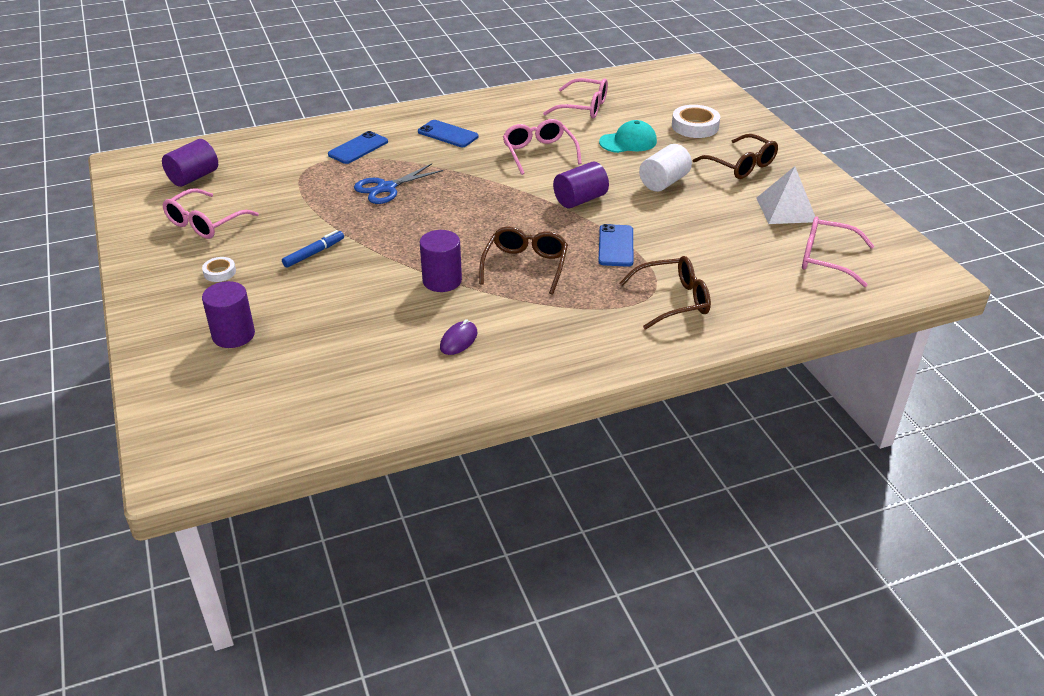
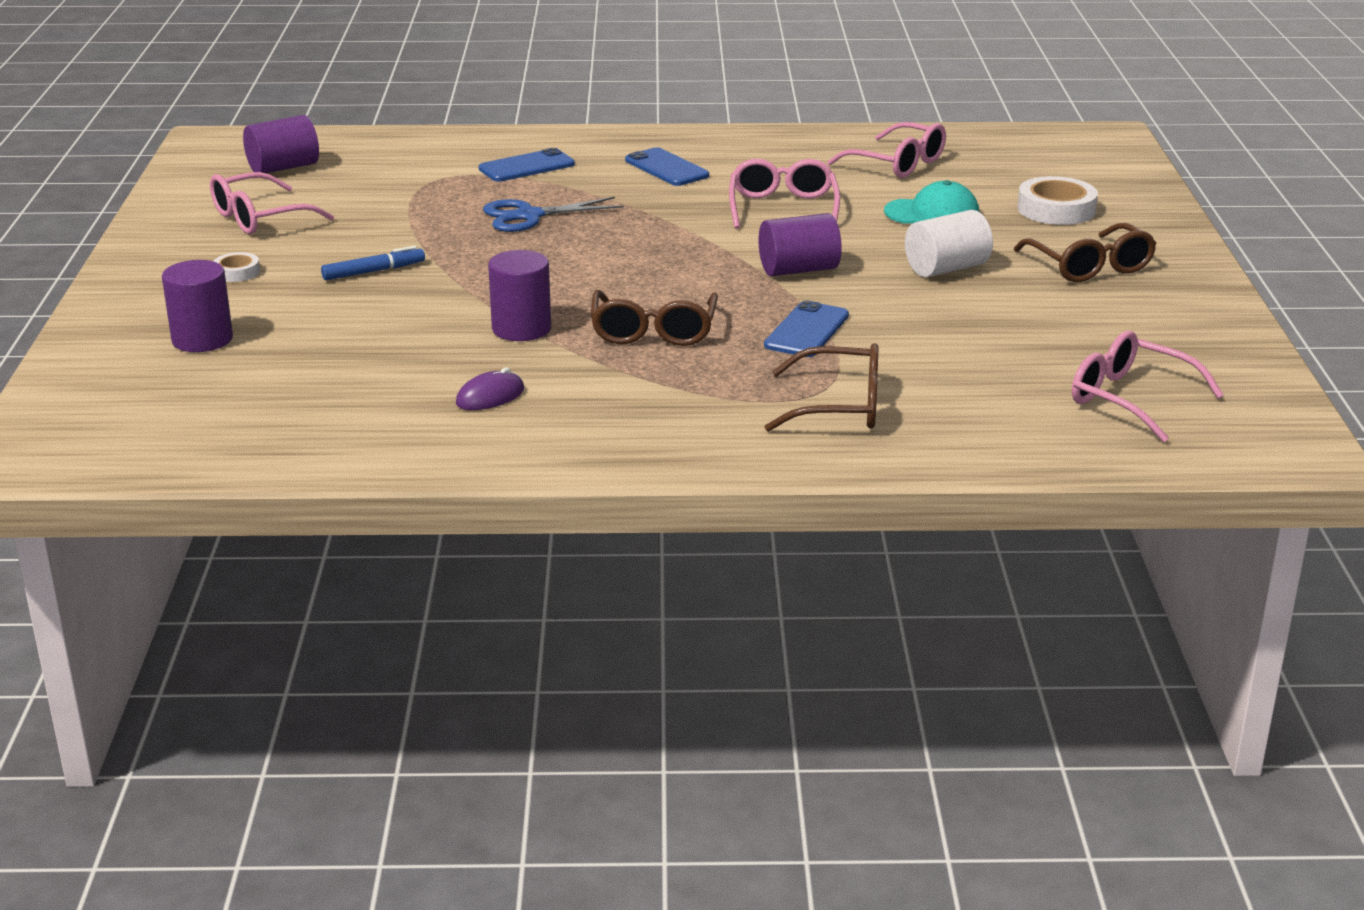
camera: 20 degrees right, 10 degrees down
(525, 266) = (653, 331): brown glasses -> brown glasses turned 150 degrees clockwise
(786, 209) = (1117, 330): white pyramid -> none

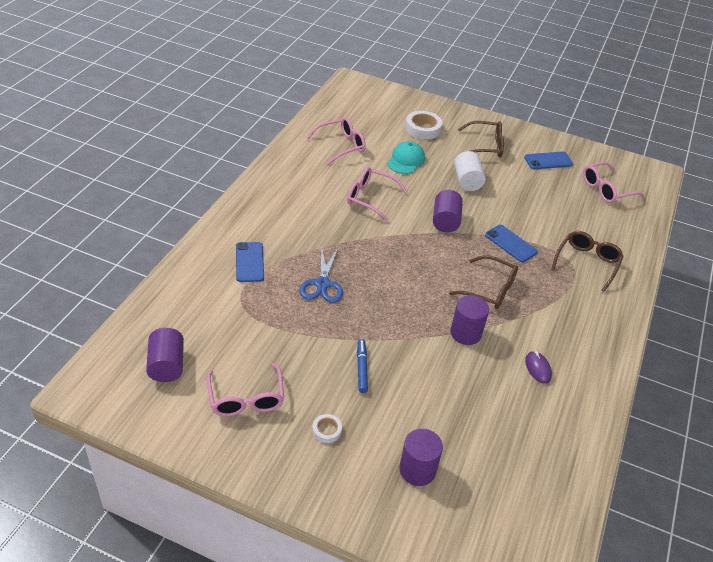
camera: 70 degrees left, 15 degrees up
(666, 168) = (291, 214): blue phone -> blue phone (548, 161)

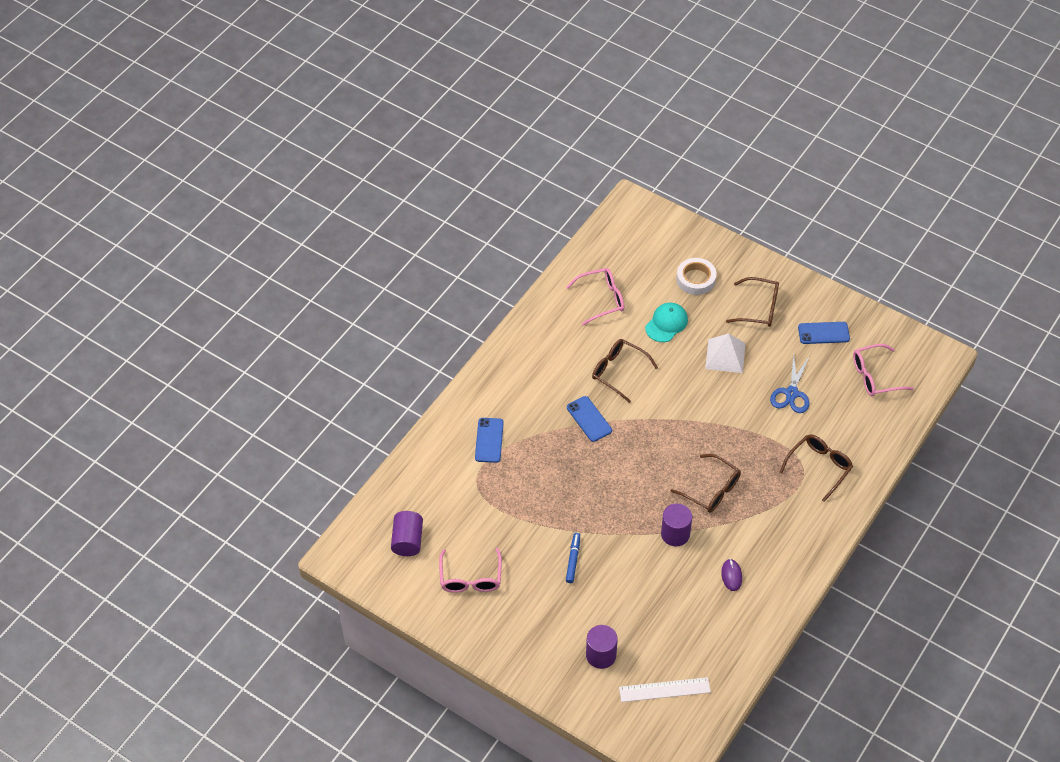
camera: 15 degrees right, 10 degrees up
(322, 284) = (553, 470): blue scissors -> blue scissors (791, 393)
(327, 430) = (533, 613): white tape -> none
(370, 198) = (618, 371): pink glasses -> brown glasses
(445, 221) = (689, 406): purple cylinder -> none
(467, 181) = (725, 356): white cylinder -> white pyramid
(503, 502) = (664, 689): none -> white ruler
(510, 243) = (748, 438): blue phone -> blue phone (589, 419)

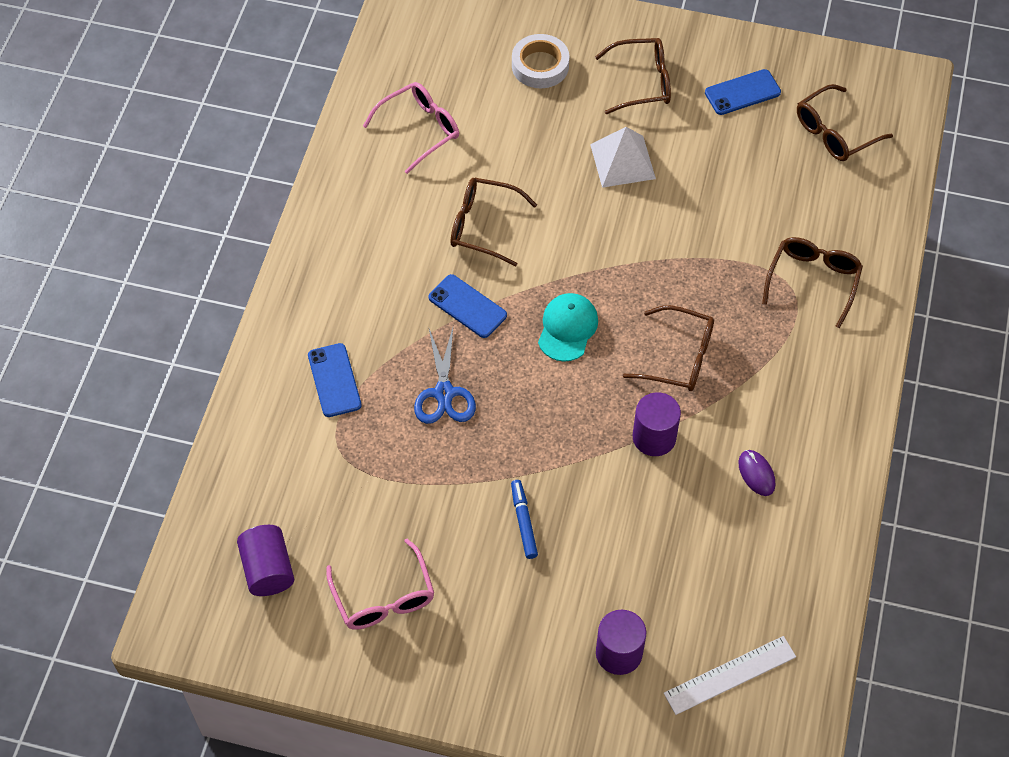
camera: 20 degrees left, 5 degrees up
(666, 323) = (524, 139): turquoise cap -> turquoise cap (567, 328)
(791, 393) = (733, 188): blue scissors -> blue scissors (444, 393)
(875, 376) = (834, 133): pink glasses -> brown glasses

